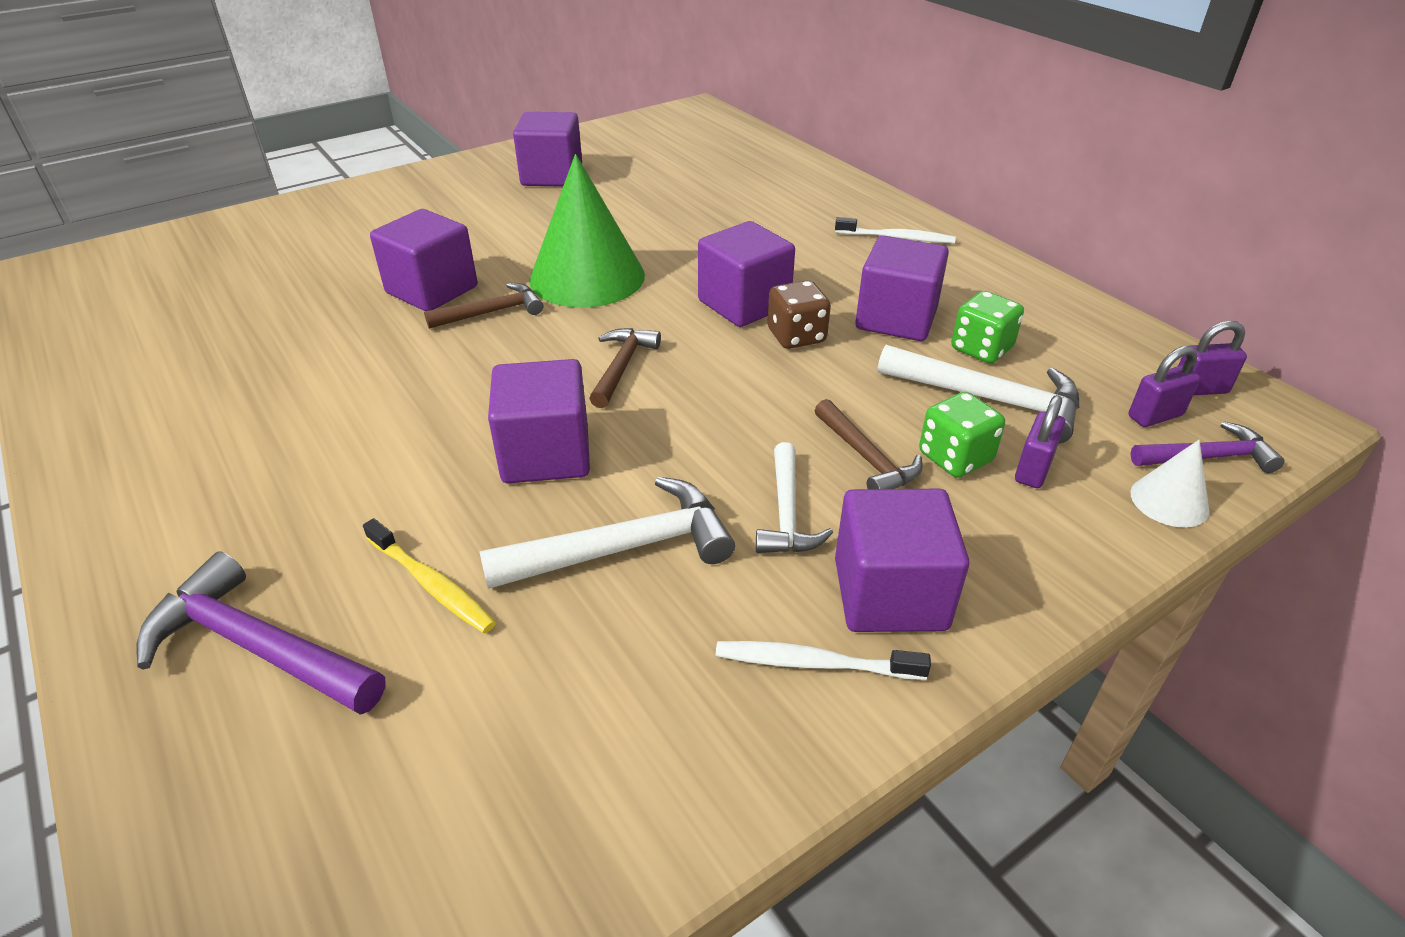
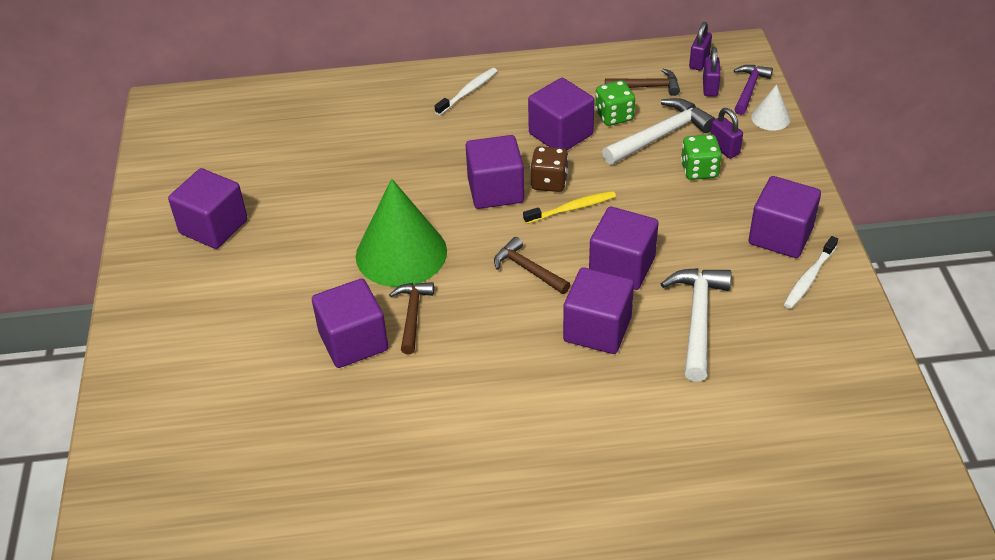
camera: 60 degrees left, 5 degrees up
(258, 647) = (695, 487): purple hammer -> none
(432, 584) = (684, 404): yellow toothbrush -> yellow toothbrush (572, 208)
(683, 441) = (622, 267): none -> purple cube
(787, 513) = (705, 248): white hammer -> none
(866, 458) = (680, 201): brown hammer -> brown hammer (646, 87)

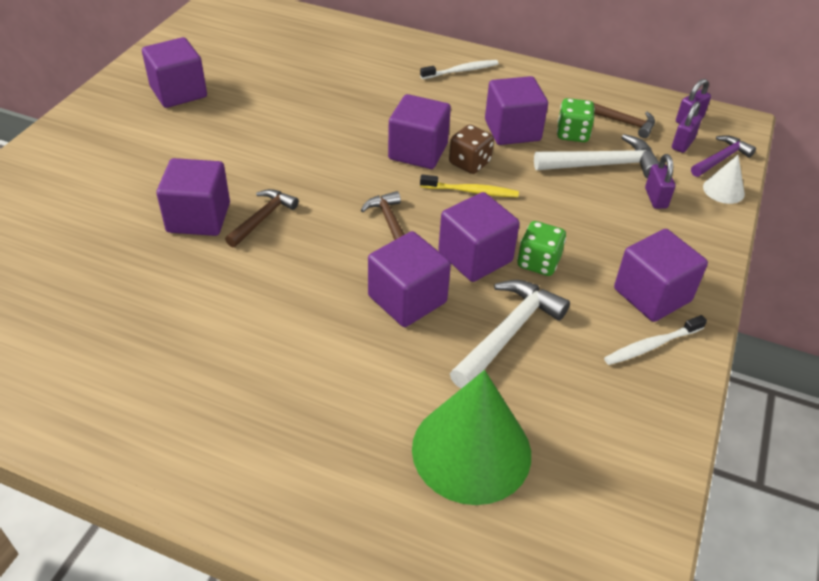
camera: 25 degrees right, 0 degrees up
(401, 253) = (298, 167): green cone -> green cone (471, 450)
(699, 170) = (616, 207): green dice -> green dice (538, 262)

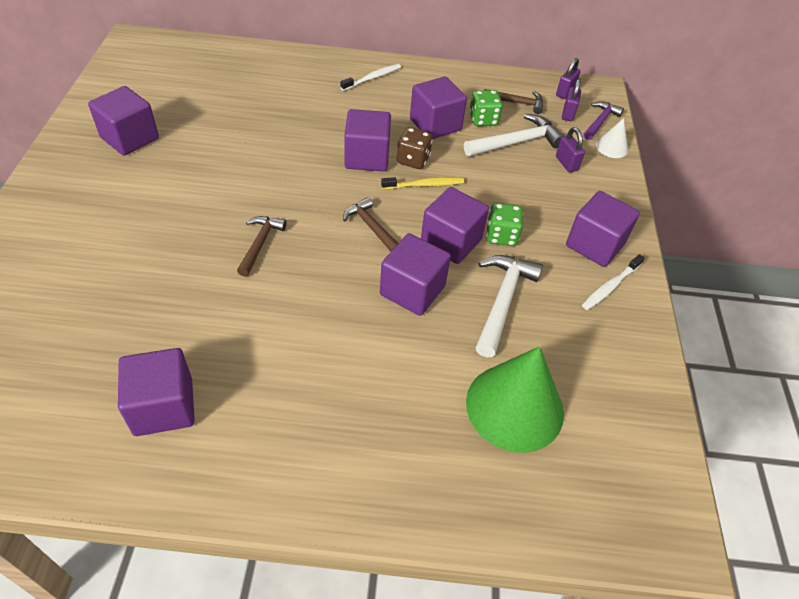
camera: 20 degrees left, 5 degrees up
(199, 217) = (202, 255): purple cube -> purple cube (163, 407)

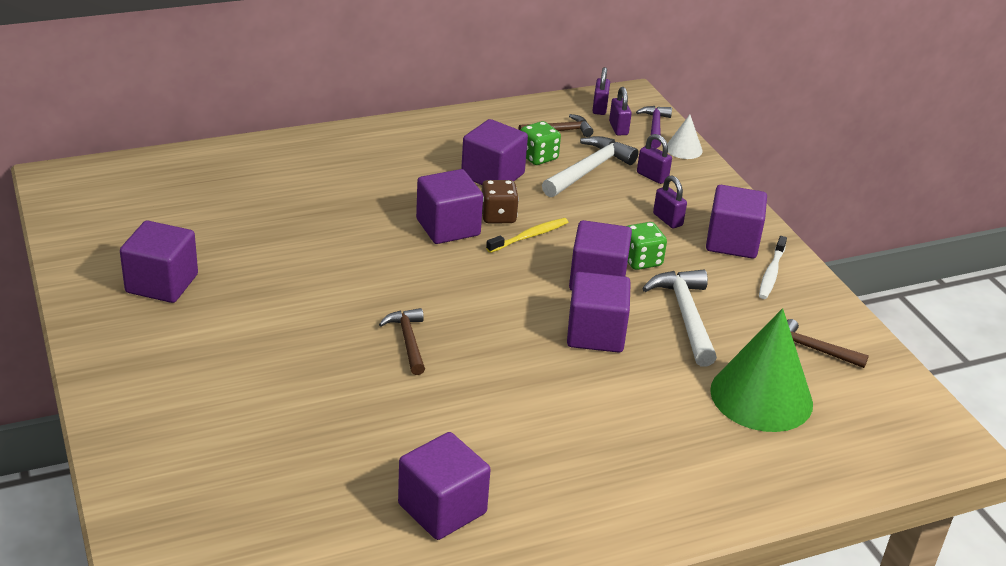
camera: 25 degrees left, 15 degrees down
(371, 227) = (508, 291): brown hammer -> brown hammer (814, 350)
(372, 78) = (385, 146): white toothbrush -> none
(552, 206) = (667, 220): none -> purple padlock

